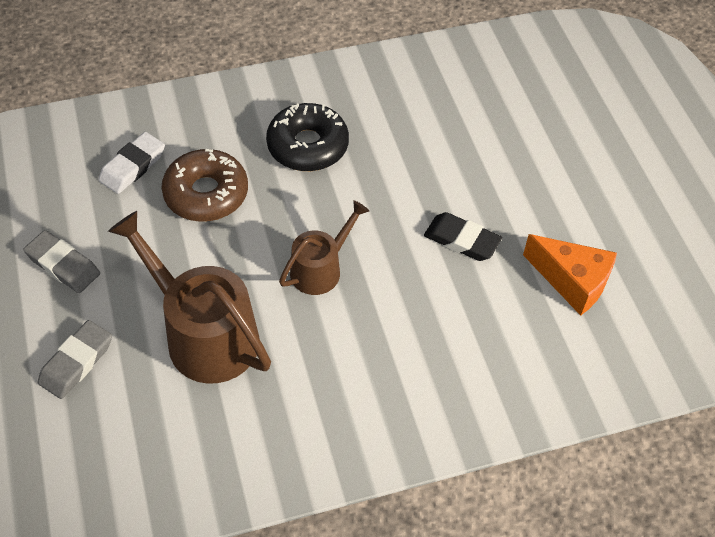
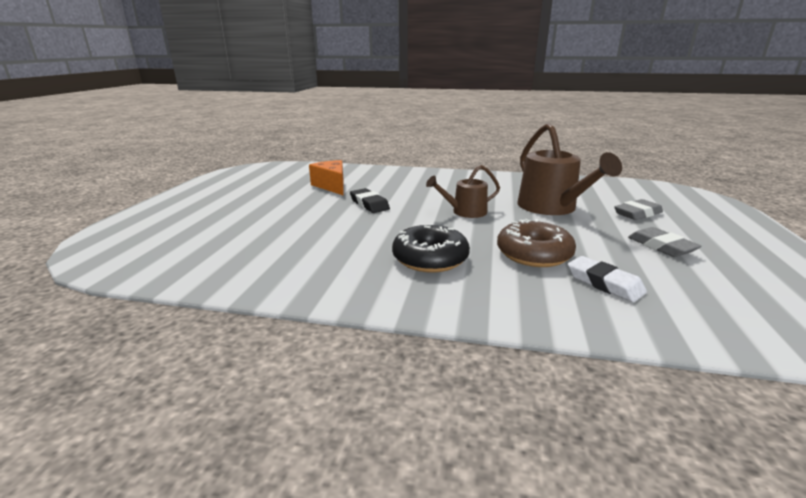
camera: 150 degrees left, 30 degrees down
(133, 166) = (604, 283): white eraser -> white eraser turned 75 degrees clockwise

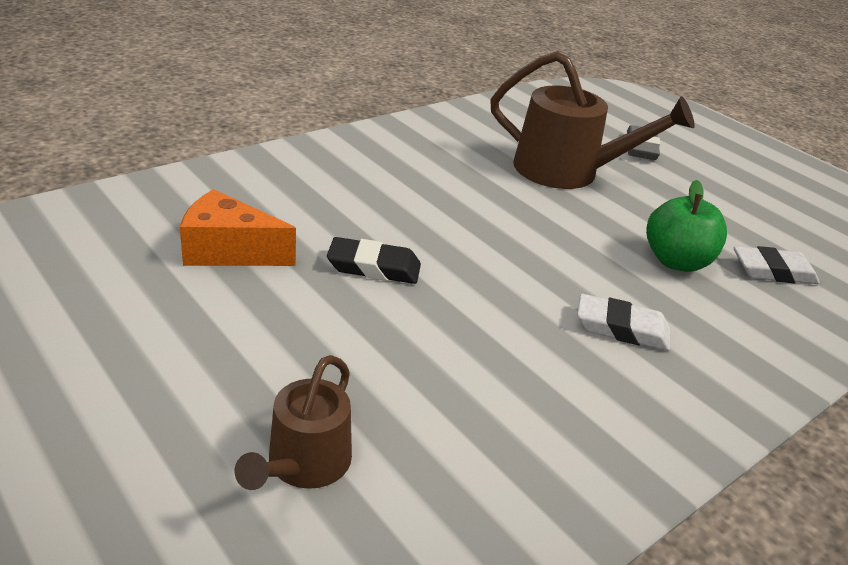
camera: 55 degrees left, 10 degrees up
(430, 258) = (621, 328): black donut -> white eraser
(465, 212) = (507, 222): brown watering can -> brown watering can (304, 464)
(534, 254) = (676, 261): brown donut -> green apple
(661, 246) = (725, 194): grey eraser -> none

